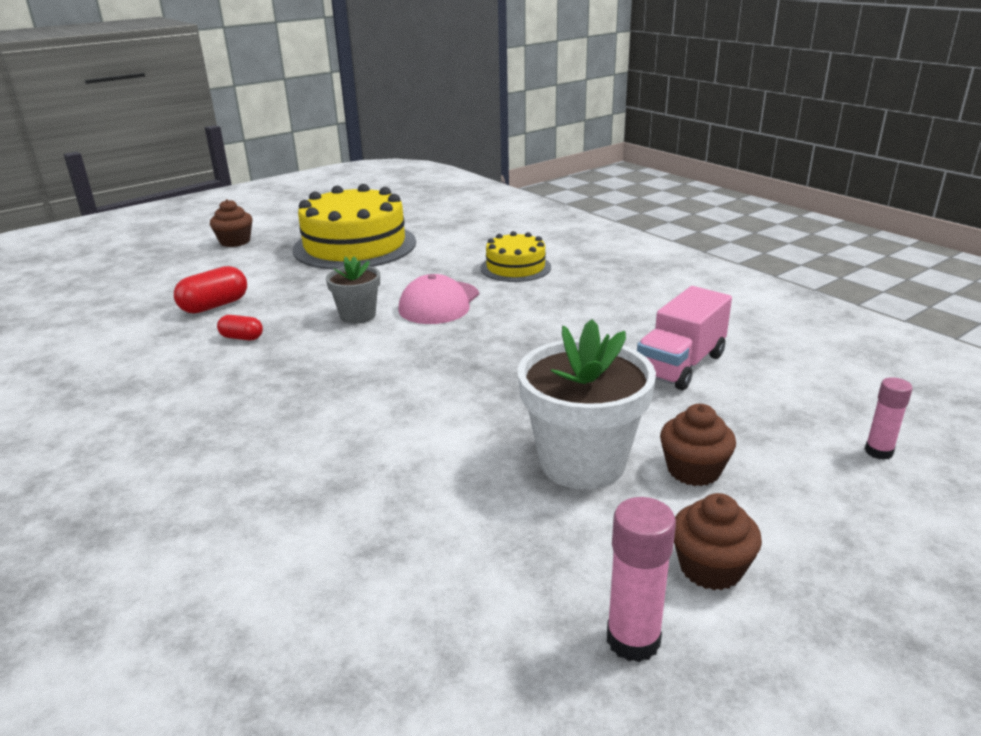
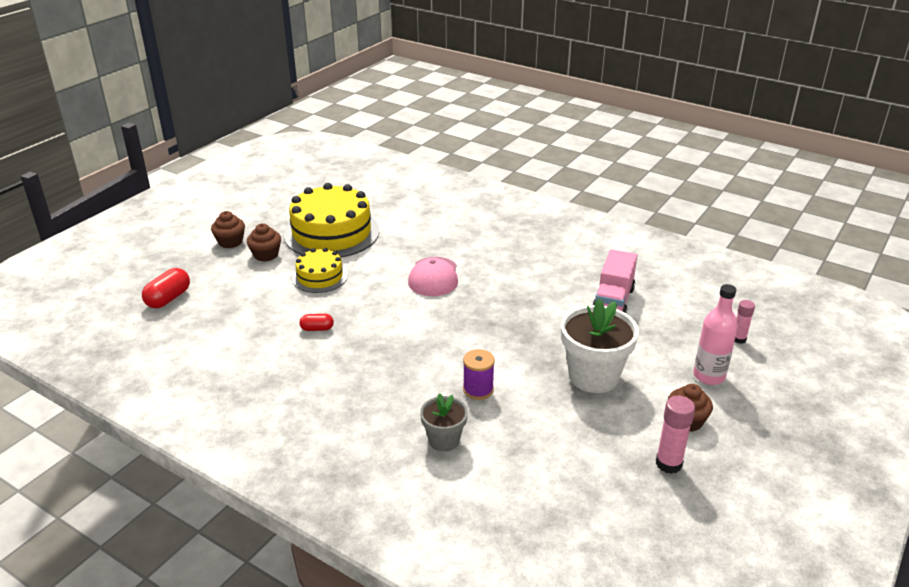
camera: 20 degrees left, 5 degrees up
(215, 306) = (271, 305): red capsule -> red capsule (168, 299)
(358, 316) = (385, 297): grey flower pot -> grey flower pot (444, 440)
(386, 447) = (478, 389): none -> purple spool
(515, 267) = (465, 237): yellow cake -> yellow cake (320, 277)
(693, 470) = (653, 369): brown cupcake -> brown cupcake (266, 255)
(793, 500) = (709, 376): none -> pink bottle

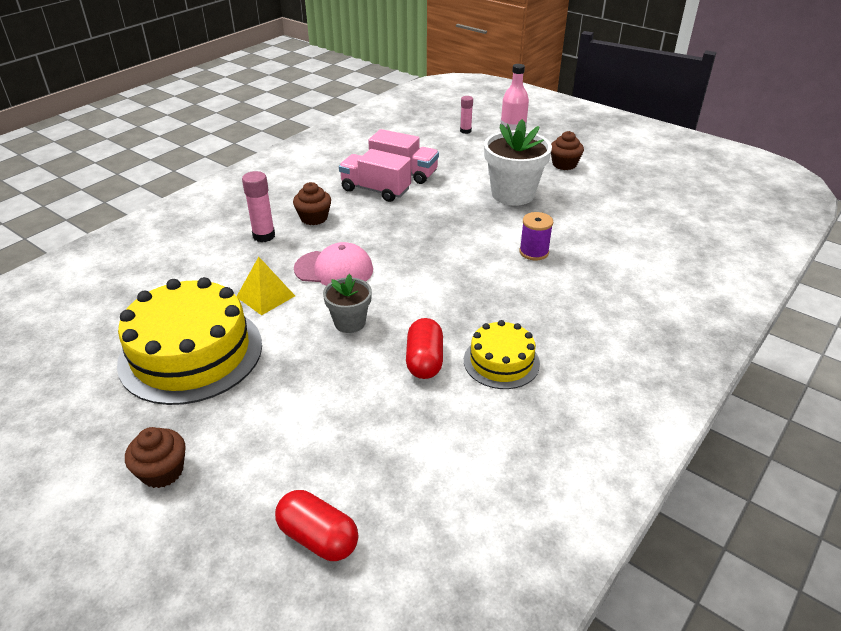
camera: 85 degrees left, 5 degrees up
(266, 255) = (224, 422): brown cupcake -> brown cupcake (314, 218)
(317, 329) = (424, 361): red capsule -> red capsule, size x1.68
(320, 277) = (305, 362): yellow cake -> yellow cake (501, 361)
(395, 251) = (266, 296): none -> yellow pyramid
(444, 440) = (606, 274): grey flower pot -> grey flower pot (350, 322)
(571, 286) = (375, 190): none -> pink truck
(668, 464) = (612, 177): pink glue stick -> pink glue stick (264, 236)

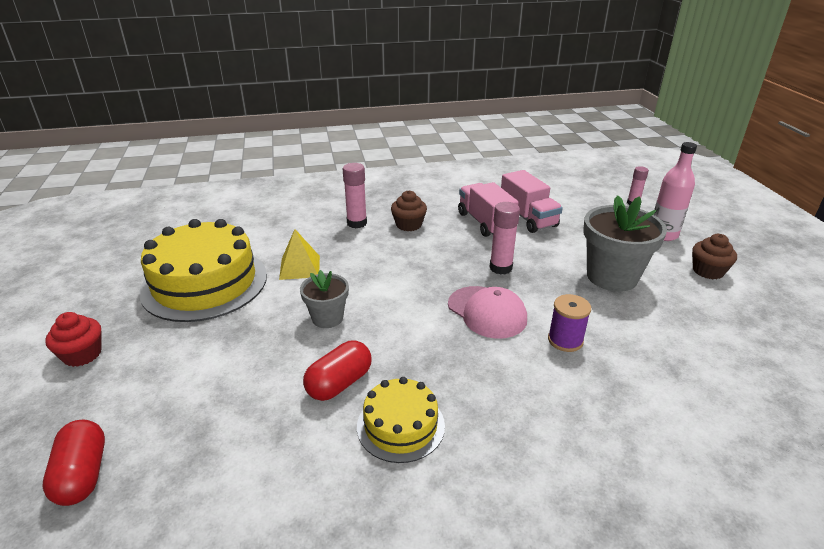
camera: 40 degrees right, 5 degrees down
(162, 471) = (82, 354): brown cupcake -> red cupcake
(334, 269) = (371, 270): pink cap -> pink cap (487, 312)
(432, 221) = (500, 268): none -> pink glue stick
(513, 194) = (612, 277): white flower pot -> grey flower pot

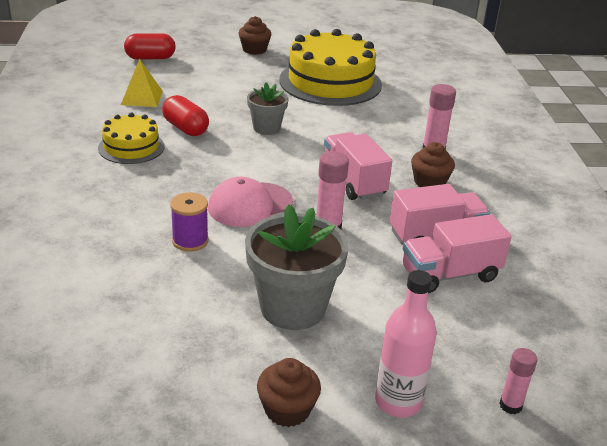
camera: 95 degrees right, 0 degrees up
(82, 354) = (254, 50): red cupcake -> brown cupcake
(300, 267) = (348, 119): yellow pyramid -> yellow pyramid (142, 97)
(422, 259) = (353, 182): none -> pink truck

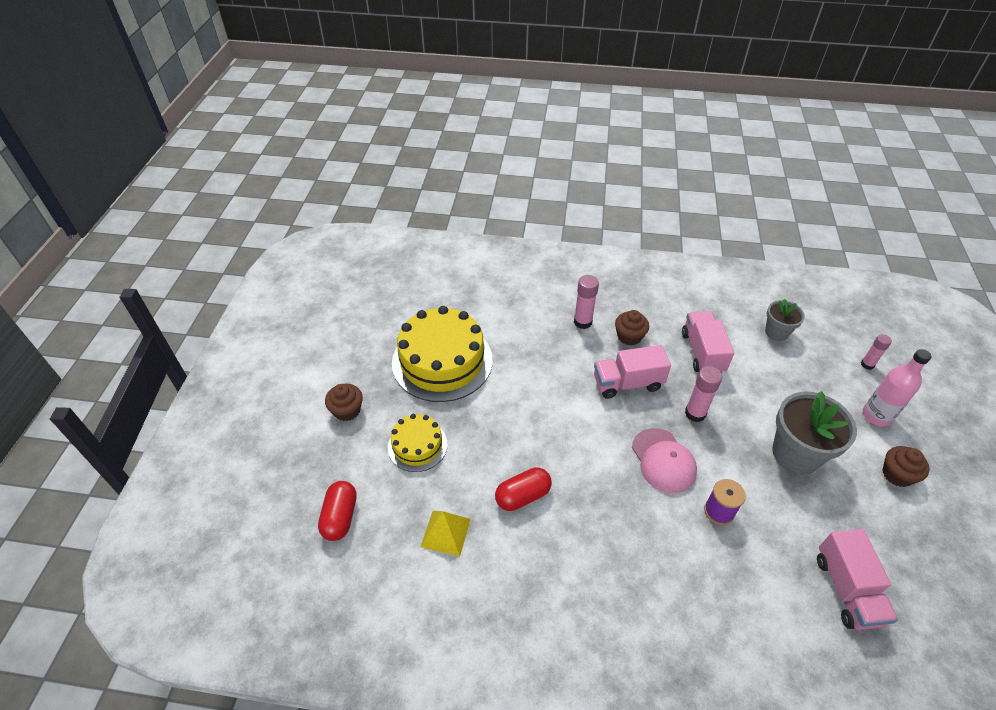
camera: 75 degrees left, 15 degrees up
(131, 147) = (557, 549): yellow cake -> yellow cake (417, 445)
(266, 128) = (530, 427): grey flower pot -> grey flower pot (776, 332)
(450, 274) = (747, 357): pink truck -> pink truck (847, 589)

